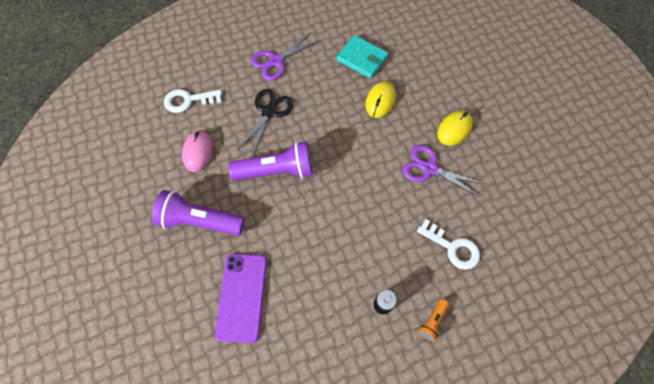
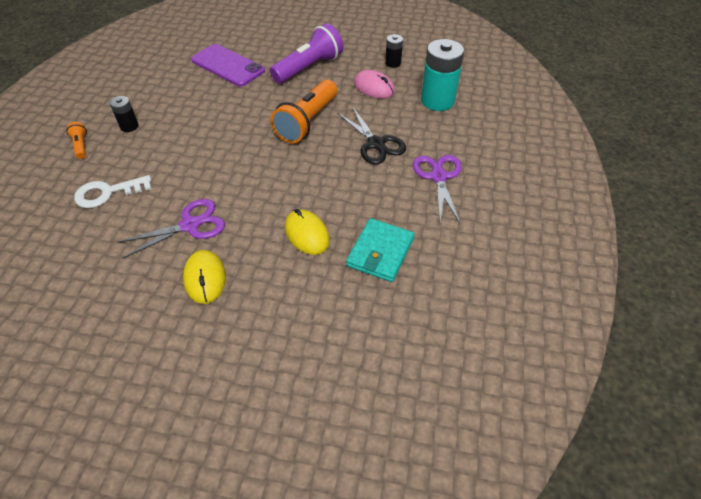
camera: 125 degrees right, 15 degrees down
(151, 158) = (393, 63): none -> black battery
(188, 100) = (437, 101): white key -> turquoise battery
(276, 171) = (307, 122): purple flashlight -> orange flashlight
(362, 59) = (380, 252): turquoise wallet -> turquoise wallet turned 45 degrees counterclockwise

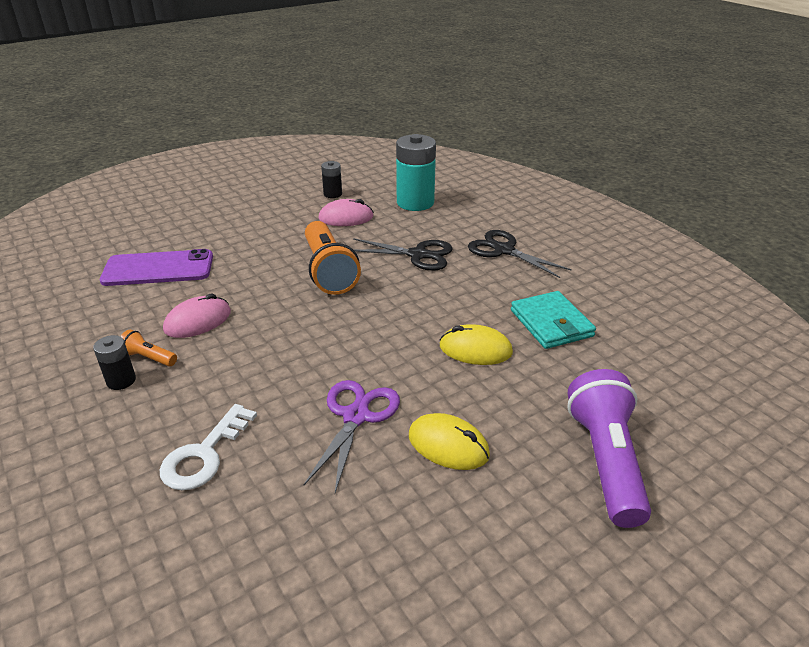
camera: 45 degrees left, 15 degrees down
(81, 146) = (80, 436): orange flashlight -> orange flashlight (149, 358)
(201, 113) = (198, 321): none -> pink mouse
(309, 68) = (256, 231): purple flashlight -> purple flashlight (606, 461)
(438, 177) = (504, 250): purple scissors -> black scissors

